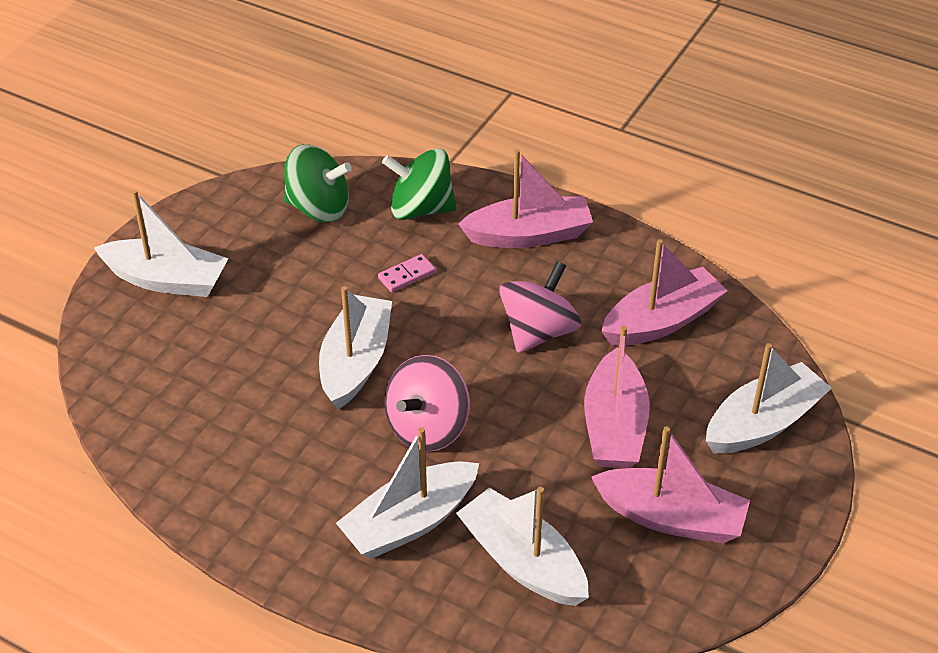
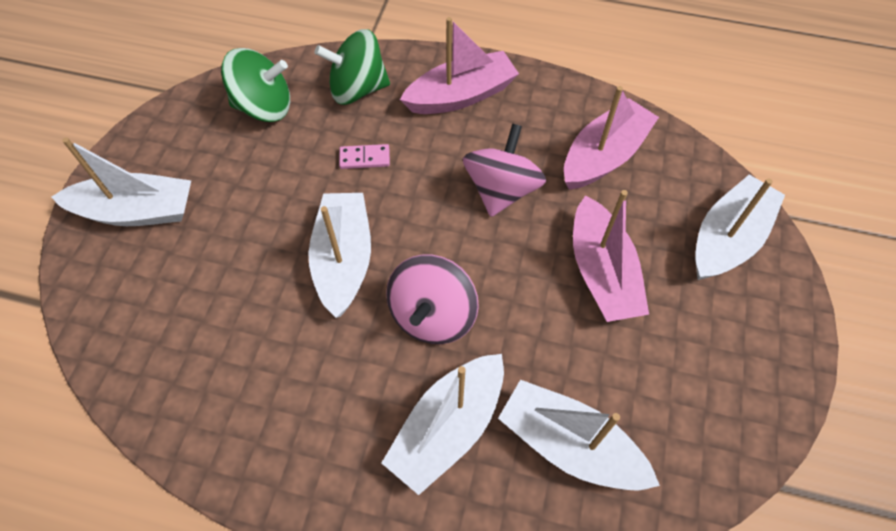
camera: 15 degrees left, 15 degrees up
(406, 275) = (364, 158): pink domino -> pink domino turned 45 degrees clockwise
(671, 518) = (686, 358): pink boat -> none

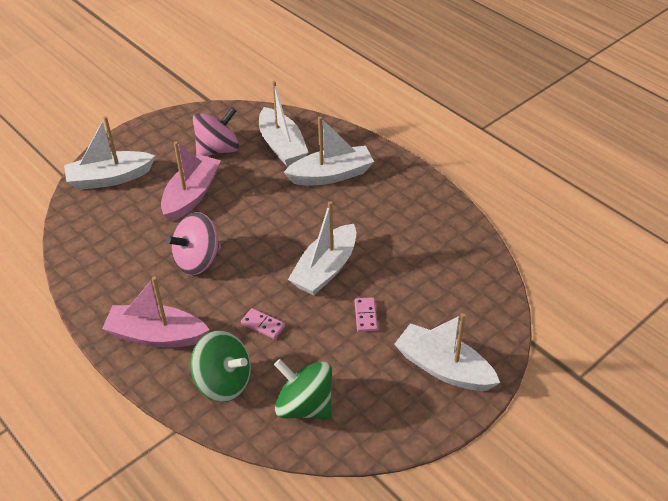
camera: 145 degrees left, 15 degrees down
(257, 226) = (365, 316): none -> pink domino
(432, 315) = (298, 219): pink spinning top -> pink spinning top (218, 149)
(604, 156) = (116, 248): pink boat -> none

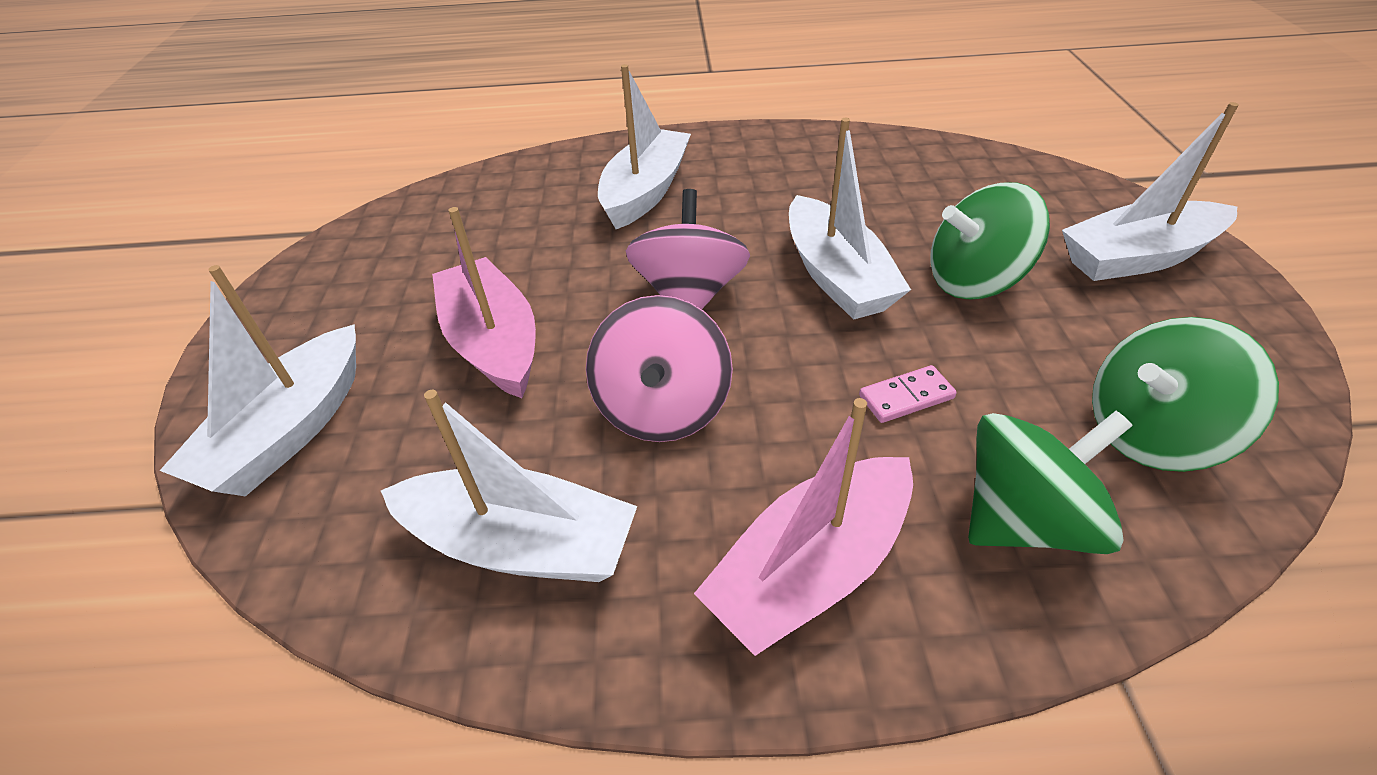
camera: 50 degrees left, 0 degrees up
(218, 149) = (435, 267): pink spinning top -> pink spinning top (689, 295)
(282, 146) = (525, 207): white boat -> white boat (521, 544)
(365, 316) = (974, 280): pink domino -> green spinning top

